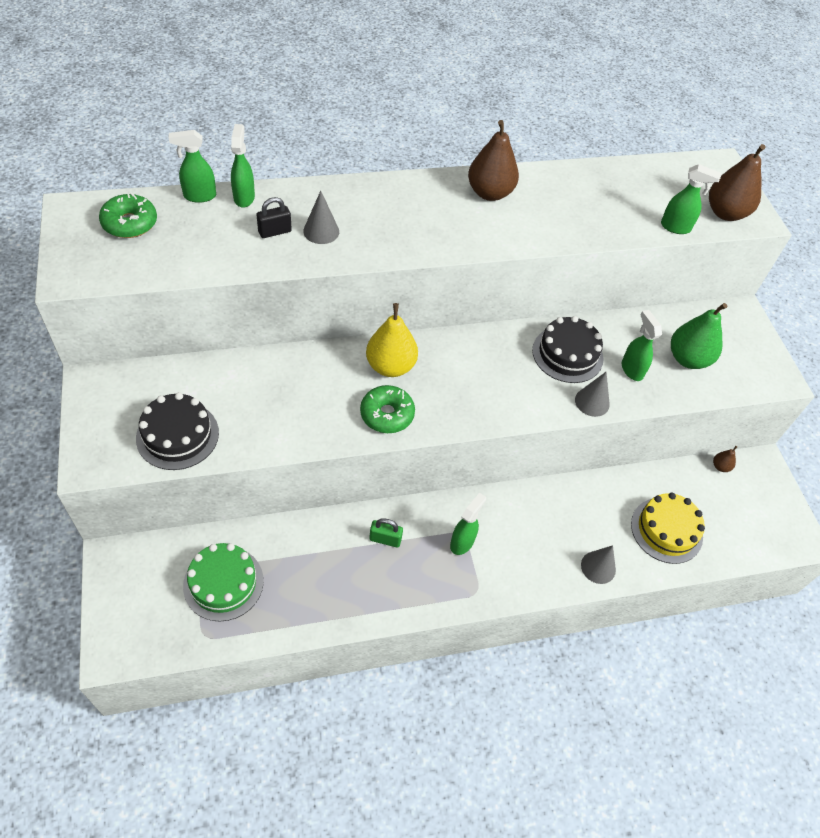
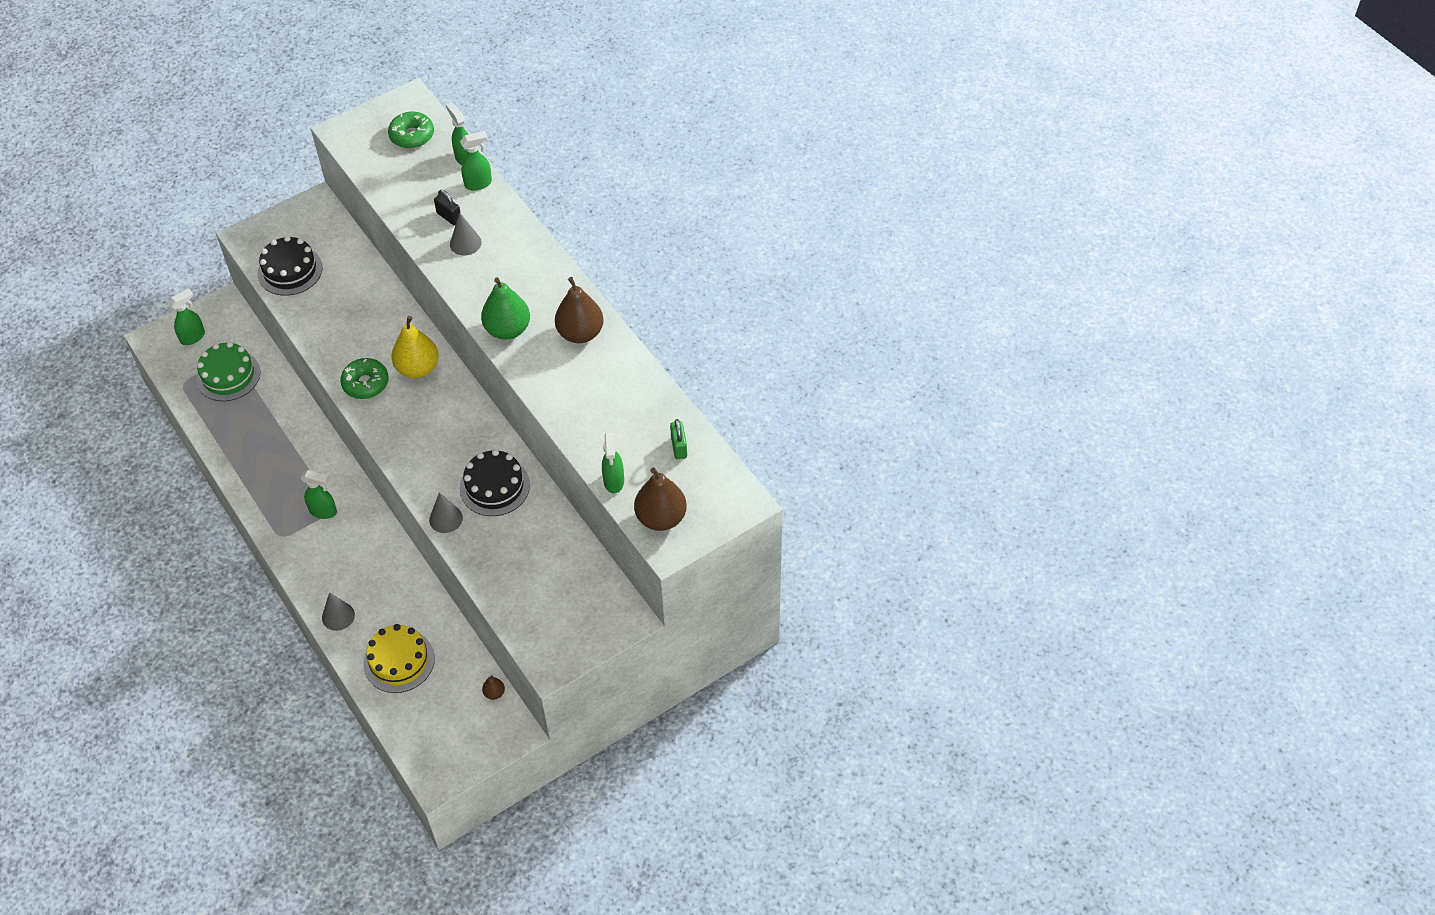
camera: 75 degrees right, 0 degrees up
(385, 539) = (305, 459): green padlock -> green padlock (679, 447)
(631, 369) = (500, 540): green spray bottle -> green spray bottle (193, 337)
(688, 359) = (537, 582): green pear -> green pear (507, 329)

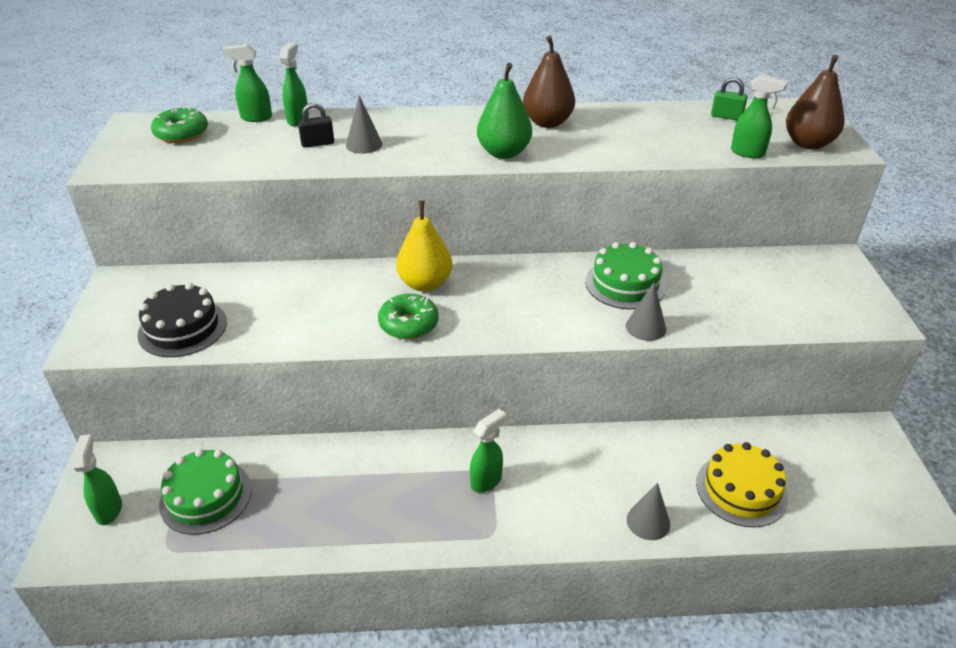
camera: 60 degrees left, 15 degrees down
(494, 486) = (625, 284): black cake -> green cake
(494, 693) = (817, 429): brown pear -> none

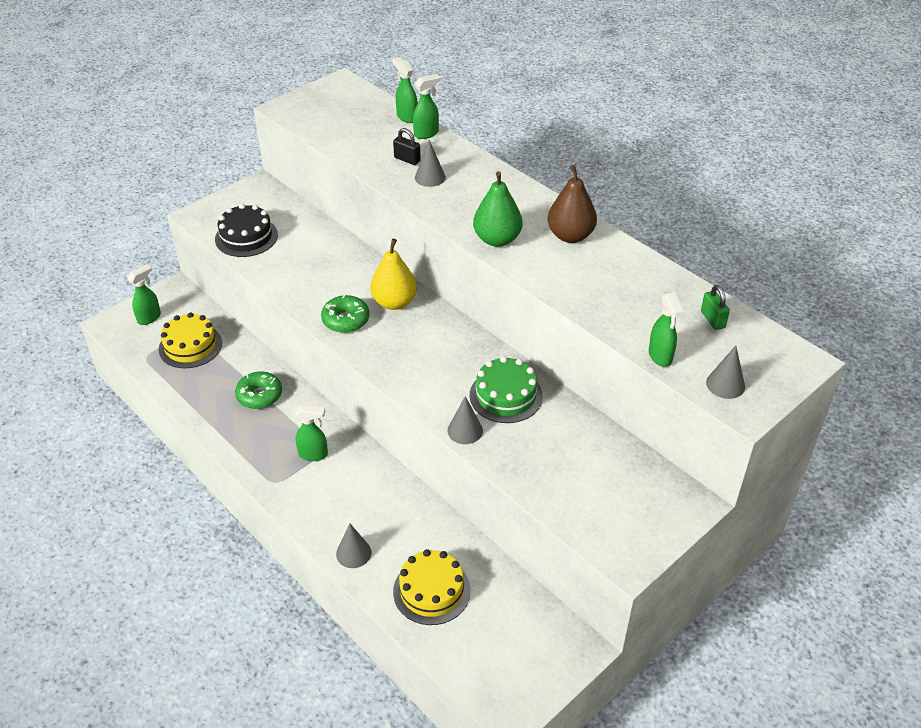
camera: 50 degrees right, 5 degrees up
(182, 134) = (352, 106): green donut -> green donut (259, 395)
(206, 496) = (190, 346): green cake -> yellow cake
(808, 144) = (725, 384): brown pear -> grey cone

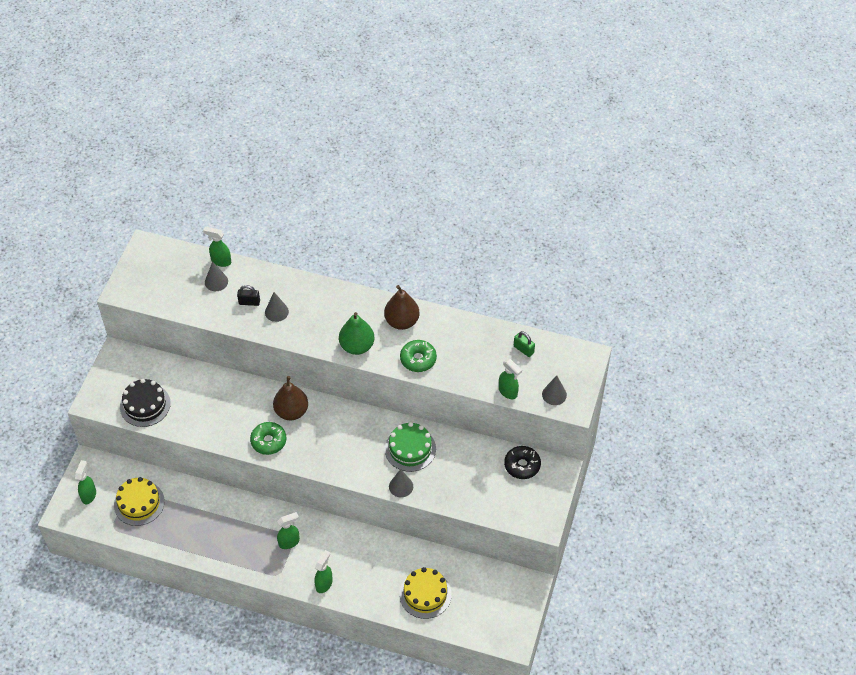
camera: 30 degrees left, 10 degrees up
(259, 395) = (220, 517): green donut -> green donut (418, 359)
(353, 553) = (362, 595): grey cone -> grey cone (216, 282)
(394, 302) = (291, 411): yellow pear -> brown pear
(426, 134) = (246, 271): green spray bottle -> green spray bottle (324, 584)
(642, 475) = (522, 465): none -> black donut

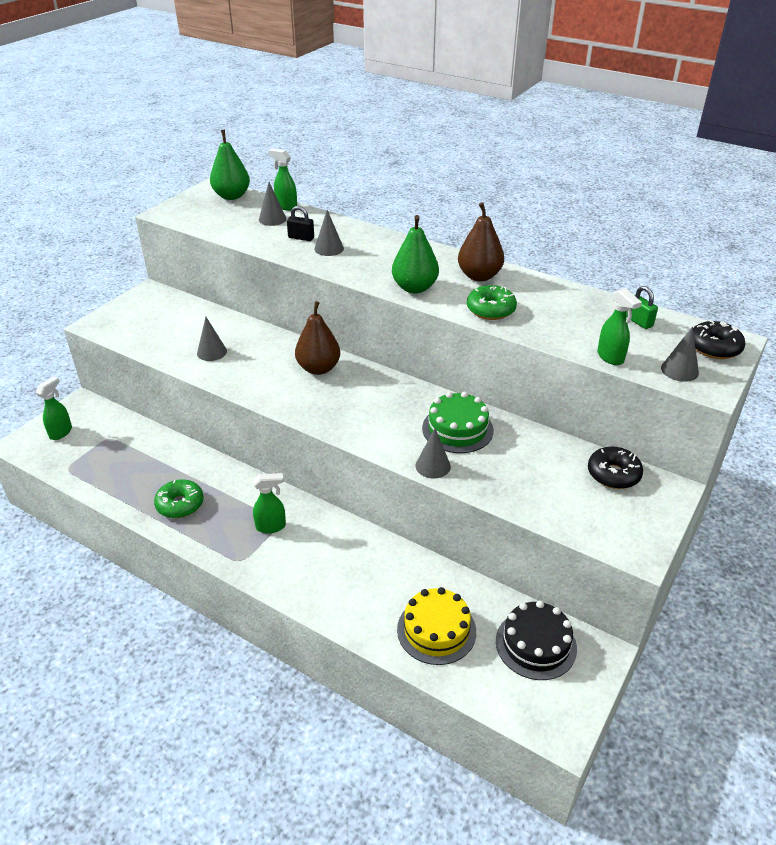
camera: 15 degrees right, 15 degrees down
(139, 503) = (112, 450): yellow cake -> none
(145, 405) = (152, 335): black cake -> black cake (536, 644)
(168, 255) = (232, 196): none -> green pear
(202, 412) = (212, 352): none -> grey cone
(268, 441) = (277, 390): green donut -> green donut (180, 504)
(324, 584) = (297, 585): green spray bottle -> none
(576, 366) = (714, 347): none -> black donut

